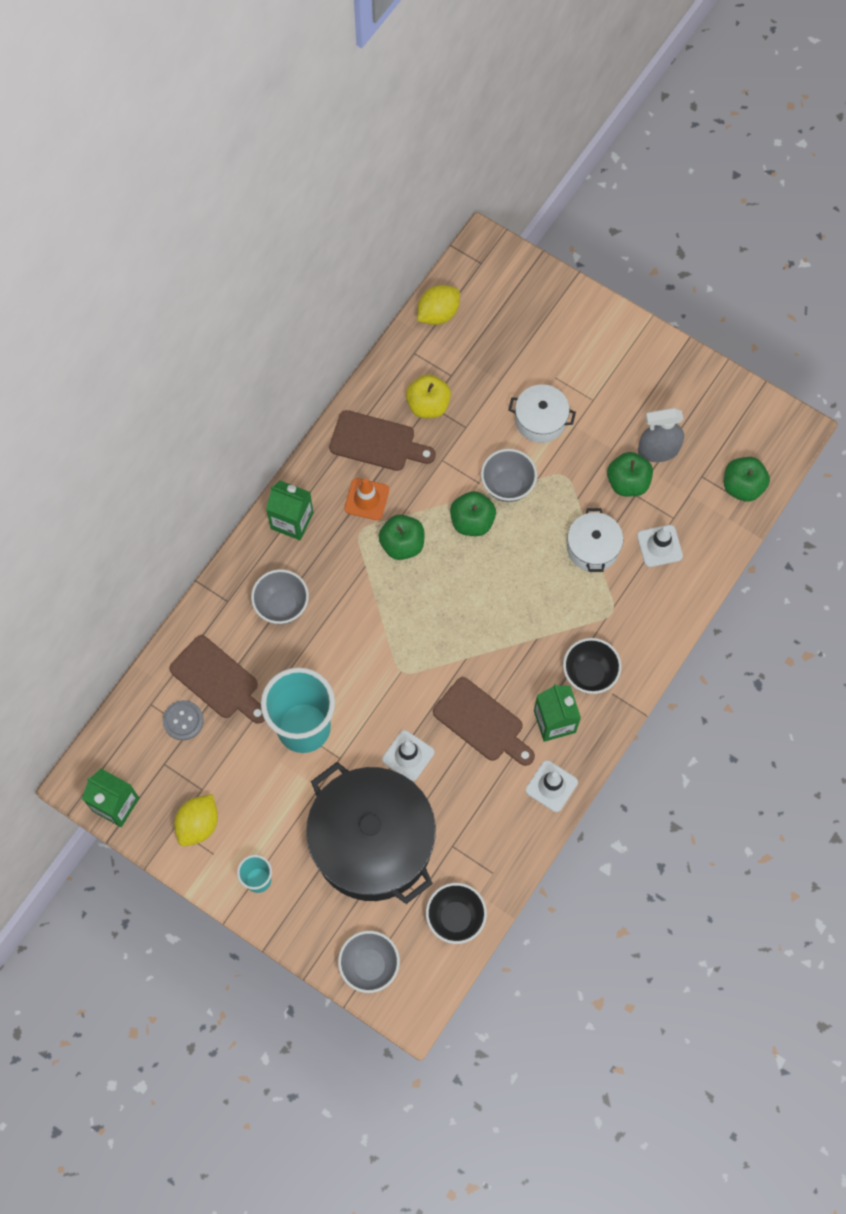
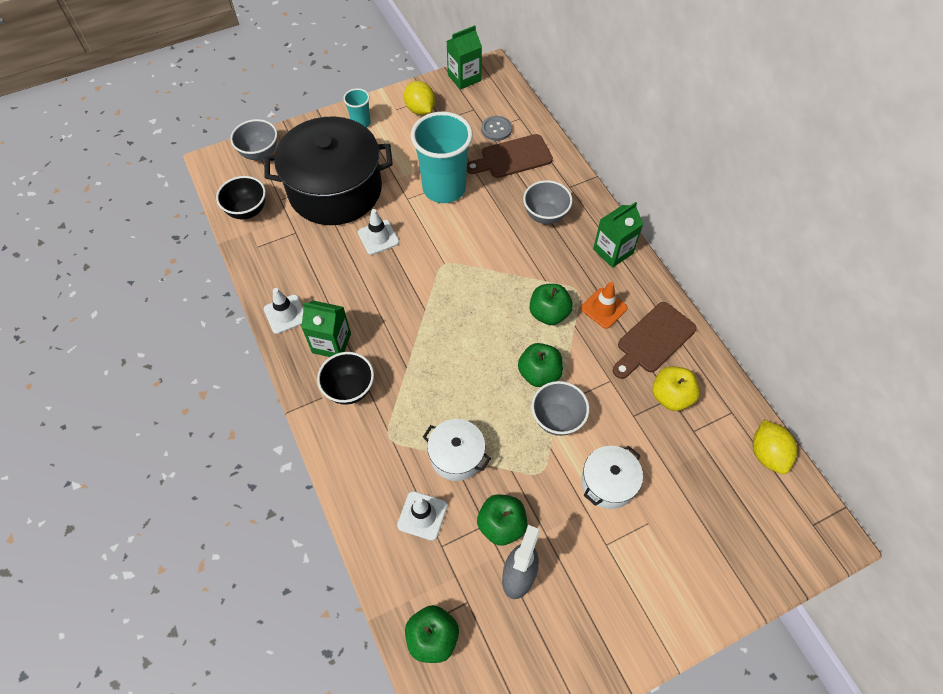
camera: 120 degrees right, 10 degrees down
(482, 722) = (367, 294): brown cutting board -> none

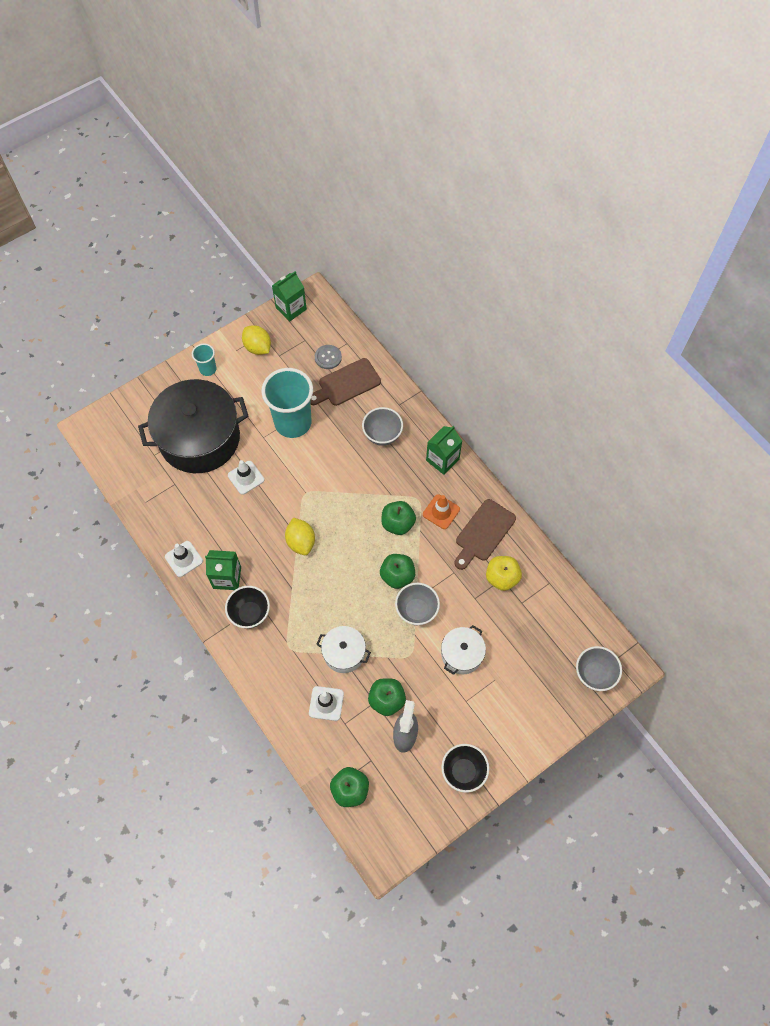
camera: 10 degrees left, 5 degrees up
(247, 211) = (128, 470): black bowl -> black bowl (463, 771)
(260, 153) = (125, 413): grey bowl -> grey bowl (594, 674)
(767, 454) = (578, 611): yellow lemon -> yellow lemon (301, 542)

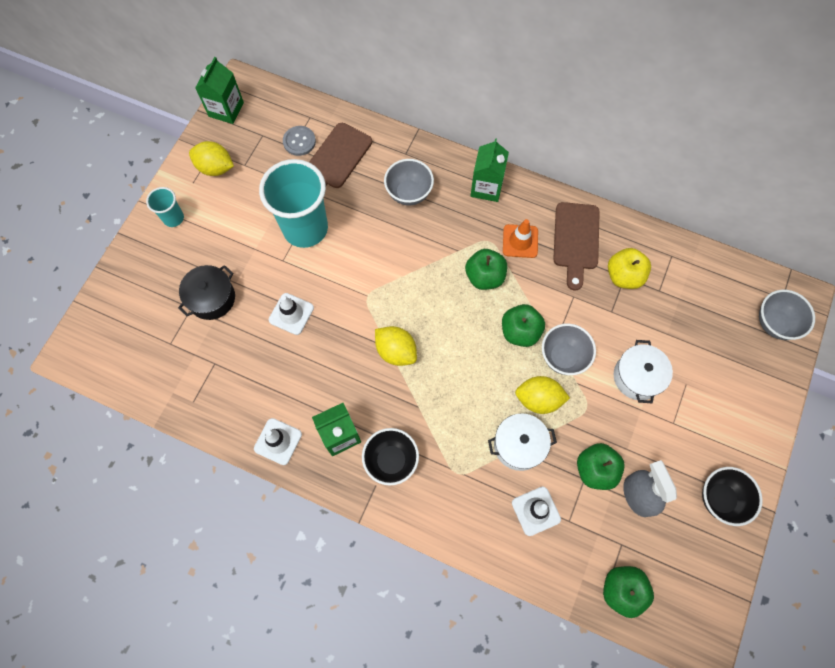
camera: 30 degrees left, 5 degrees up
(199, 438) = (212, 298): black pot -> black pot, size x0.46
(379, 630) = (538, 399): none -> yellow lemon

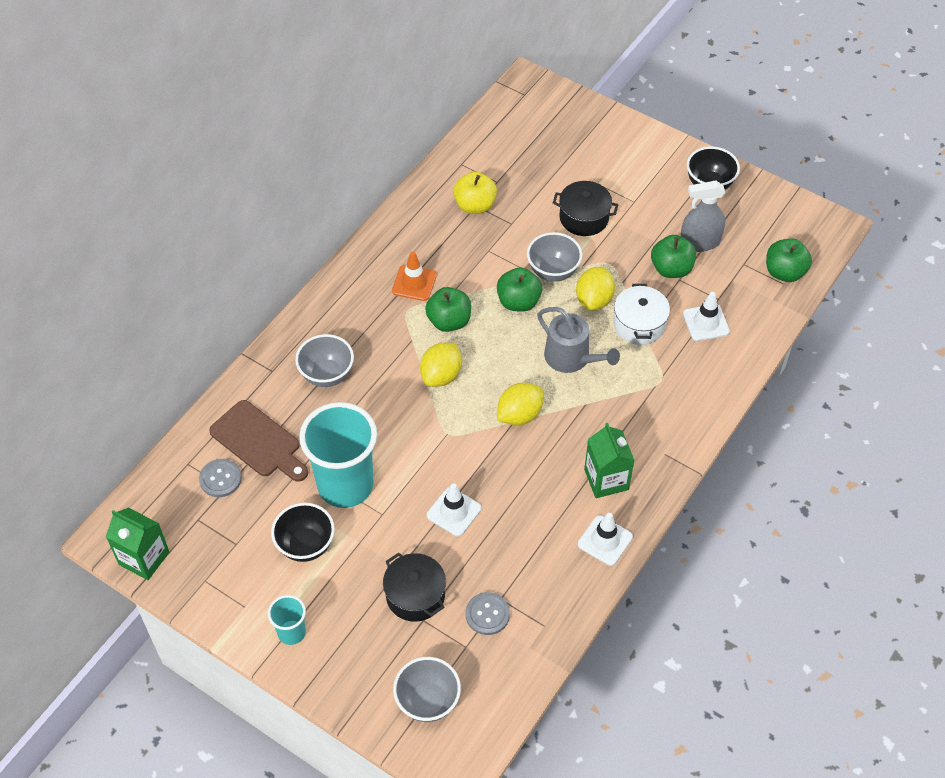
camera: 80 degrees left, 15 degrees down
(199, 355) = (487, 614): none -> grey button
(215, 168) = (230, 578): yellow lemon -> yellow lemon (441, 375)
(391, 460) = (640, 436): black bowl -> black bowl (306, 545)
(466, 387) = (571, 358): none -> grey watering can
(486, 187) = (339, 301): green carton -> none
(576, 240) = (425, 236): brown cutting board -> none
(637, 377) = (584, 218): white pot -> black pot
(774, 323) = (548, 106): grey bowl -> grey bowl (427, 701)

